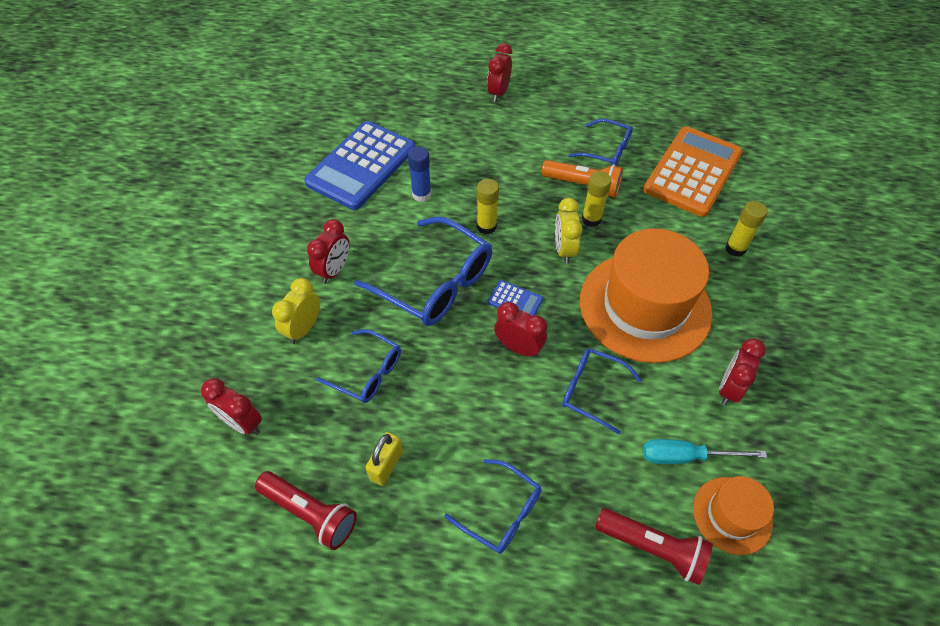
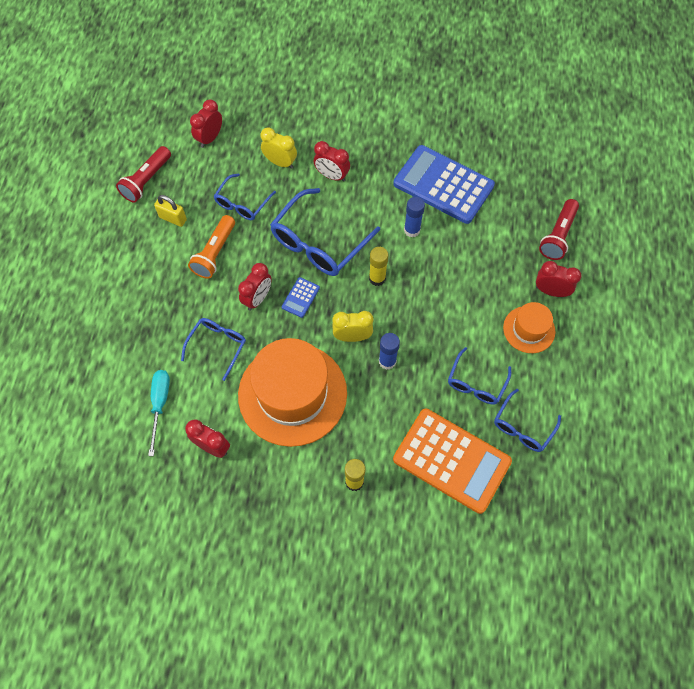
camera: 90 degrees right, 10 degrees up
(501, 512) = (134, 284): blue glasses -> blue glasses (522, 427)
(583, 185) = (428, 358): orange flashlight -> orange flashlight (215, 253)
(591, 219) = (387, 361): yellow glue stick -> blue glue stick
(652, 548) = (99, 372): red flashlight -> red flashlight (558, 235)
(732, 515) = (114, 428): orange hat -> orange hat (529, 329)

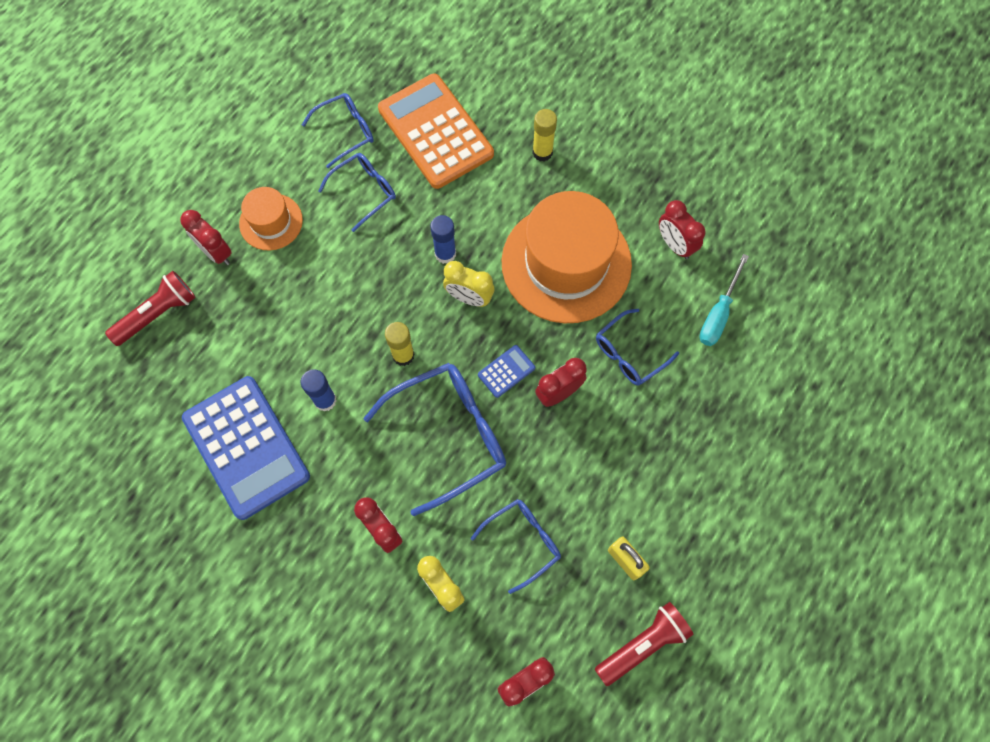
camera: 155 degrees left, 5 degrees up
(215, 253) = (587, 480): orange flashlight -> none

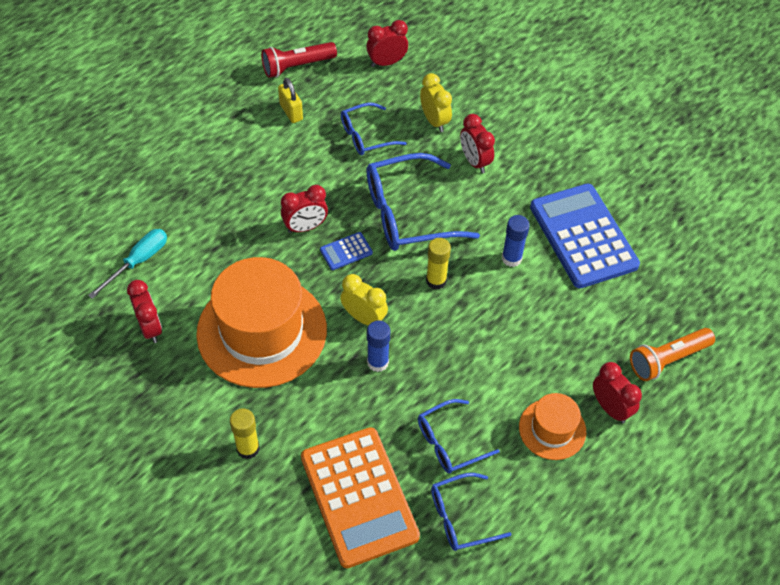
camera: 170 degrees left, 15 degrees down
(157, 314) = (667, 359): red flashlight -> orange flashlight
(629, 354) = (232, 245): blue glasses -> none

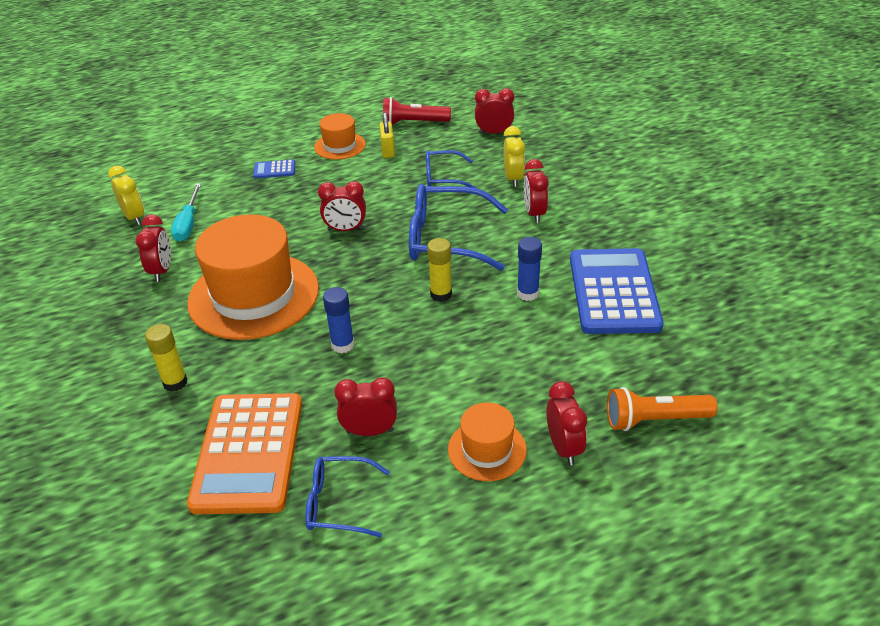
camera: 25 degrees right, 15 degrees down
(138, 261) = (188, 224): turquoise screwdriver -> turquoise screwdriver turned 120 degrees clockwise
(236, 117) = (340, 146): none -> orange hat
(346, 251) = (370, 254): blue calculator -> blue calculator (274, 170)
(364, 318) = (353, 307): yellow clock -> yellow clock (134, 217)
(449, 442) = (370, 431): blue glasses -> red clock

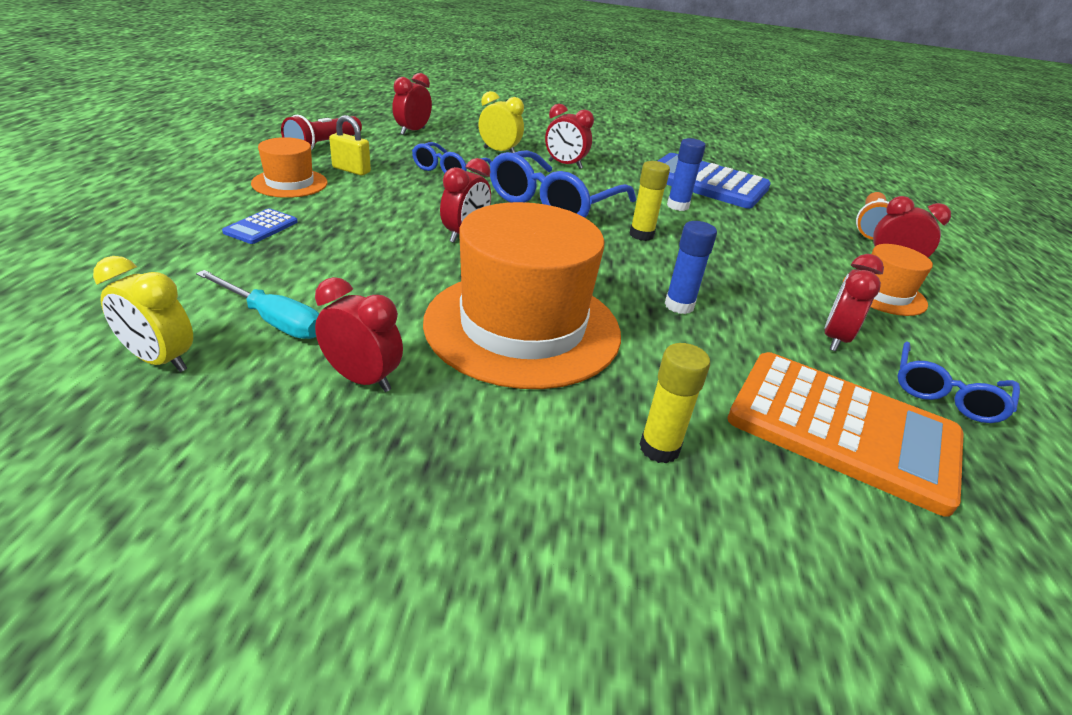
camera: 65 degrees left, 5 degrees down
(134, 217) = (160, 360): yellow clock -> yellow clock turned 150 degrees counterclockwise

